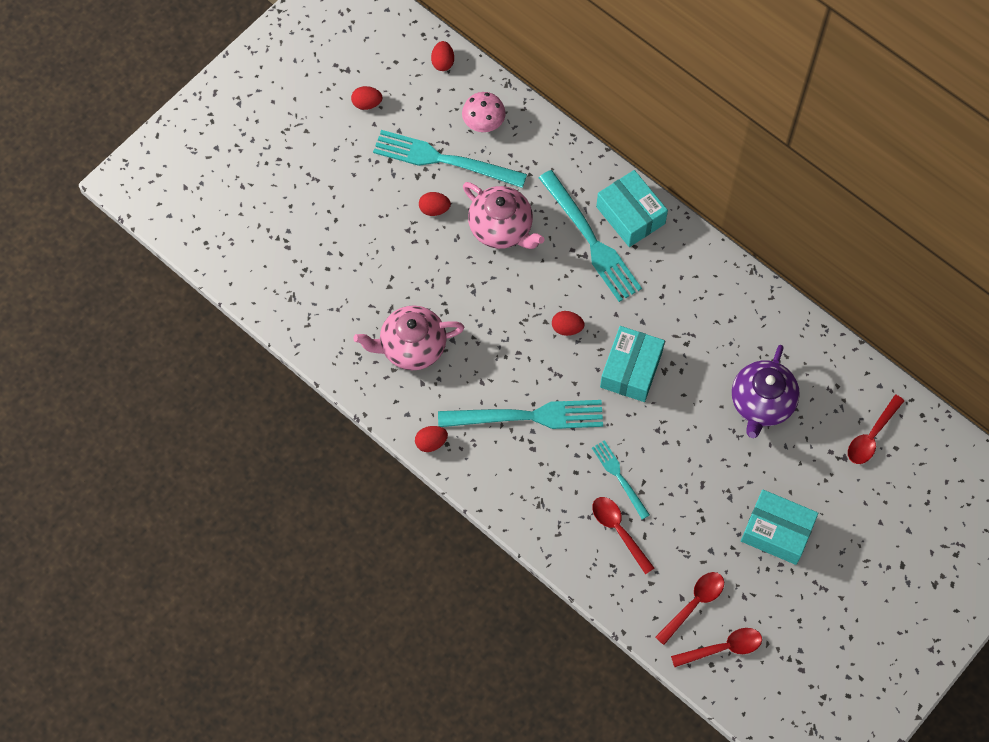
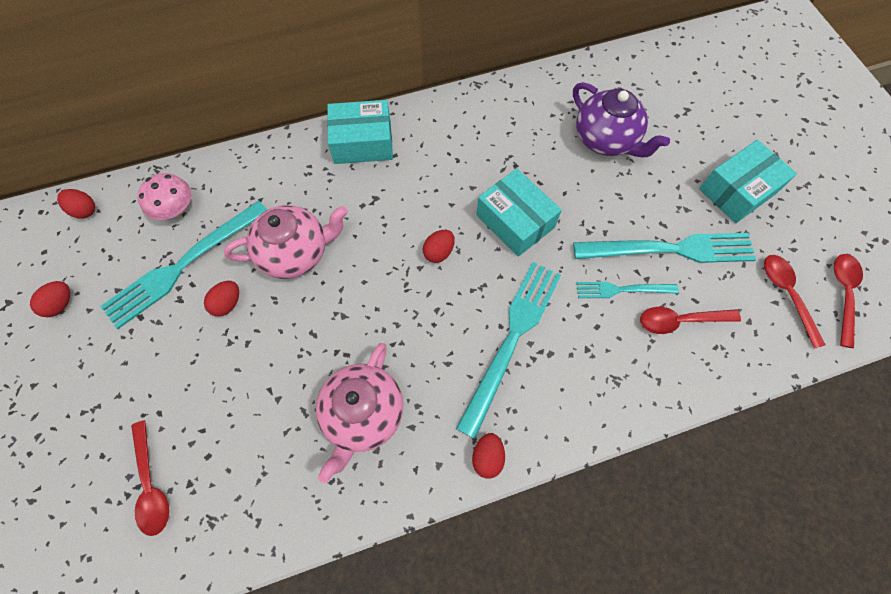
camera: 60 degrees left, 0 degrees up
(590, 239) = (363, 185): turquoise fork -> turquoise fork (669, 249)
(871, 436) = (676, 82): red spoon -> red spoon (151, 484)

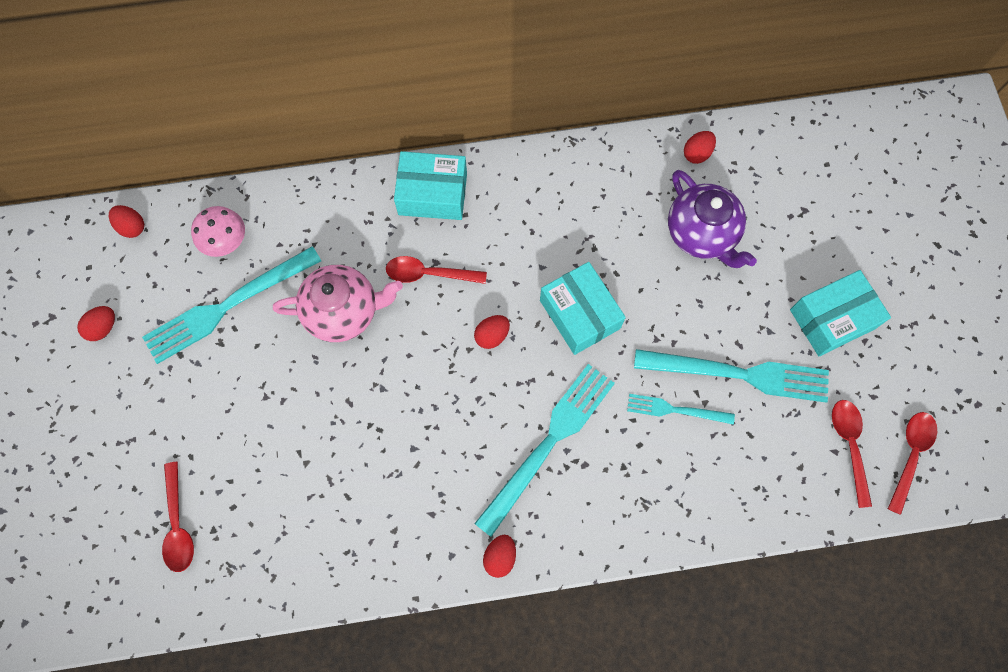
camera: 10 degrees right, 5 degrees up
(227, 303) = (268, 355): red egg -> red egg (697, 154)
(363, 414) = (386, 493): pink teapot -> none
(680, 321) = (727, 454): red spoon -> red spoon (429, 274)

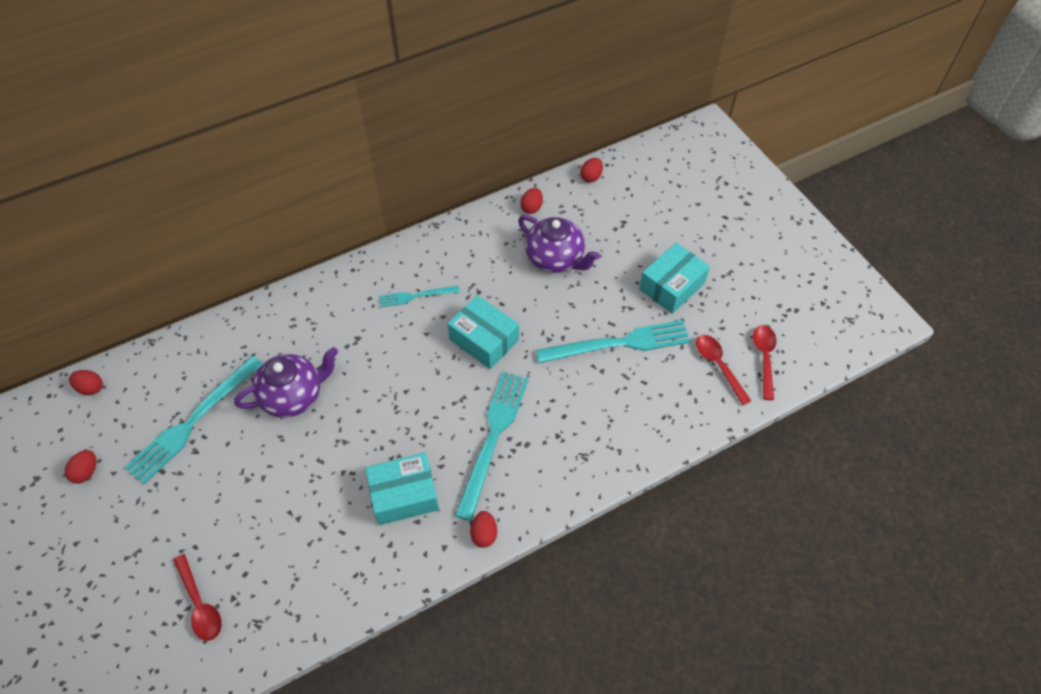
camera: 20 degrees left, 15 degrees down
(225, 241) = (176, 374): pink mushroom -> none
(343, 312) = (293, 396): pink teapot -> purple teapot
(429, 274) = (355, 347): red spoon -> none
(432, 194) = (339, 291): turquoise box -> turquoise box (404, 495)
(492, 336) = (420, 376): red egg -> red egg (591, 177)
(676, 410) = (582, 383): turquoise fork -> turquoise fork (416, 296)

